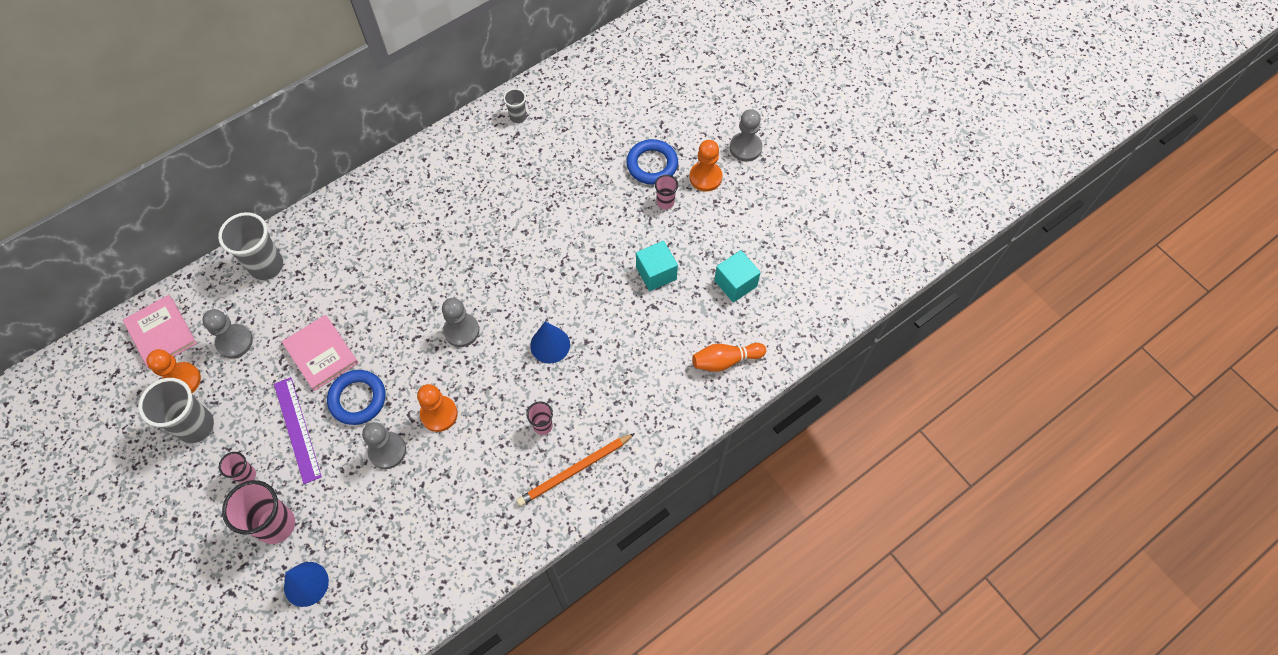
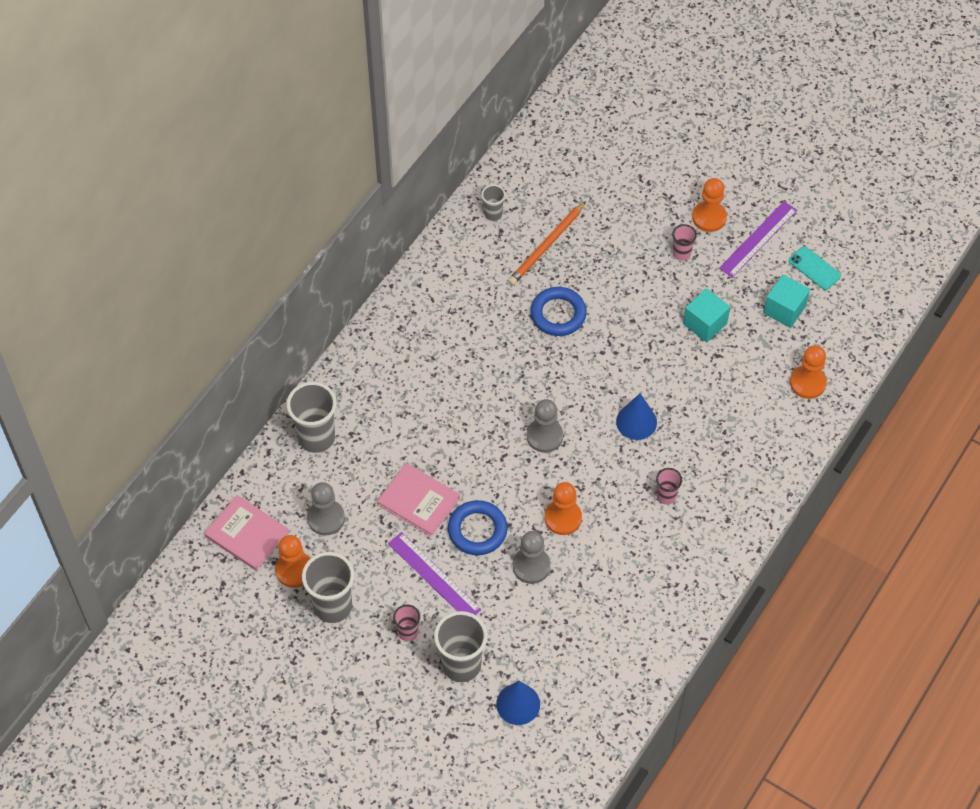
camera: 20 degrees left, 5 degrees down
(276, 525) = (461, 665): pink cup -> grey cup
(574, 471) = (715, 525): orange pencil -> orange pencil (546, 246)
(652, 164) = (651, 221): blue ring -> blue ring (558, 314)
(725, 360) = (807, 383): orange bowling pin -> orange pawn
(741, 210) = (758, 239): none -> purple ruler
(745, 148) = (734, 176): grey pawn -> none
(781, 253) = (814, 268): none -> turquoise phone

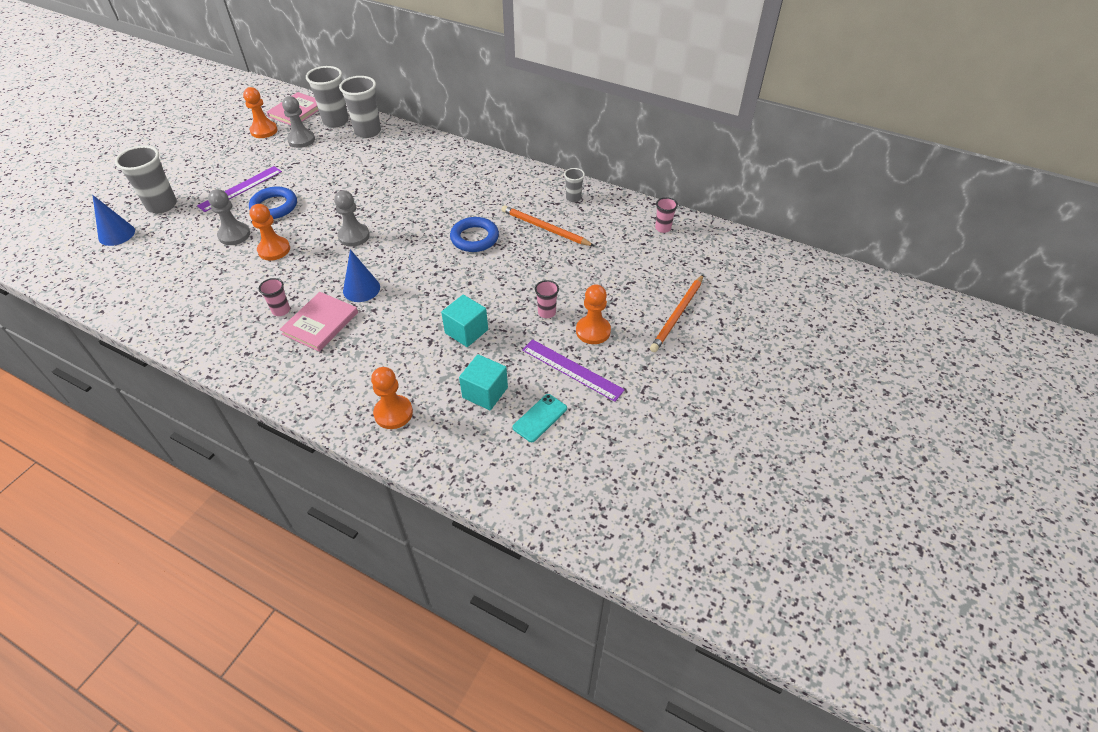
camera: 85 degrees right, 10 degrees down
(333, 606) = (231, 147): grey cup -> grey cup (335, 121)
(408, 632) = (198, 180): pink cup -> pink cup (663, 228)
(418, 501) = (306, 178): pink book -> pink book (320, 323)
(690, 146) = (677, 315): none -> orange pencil

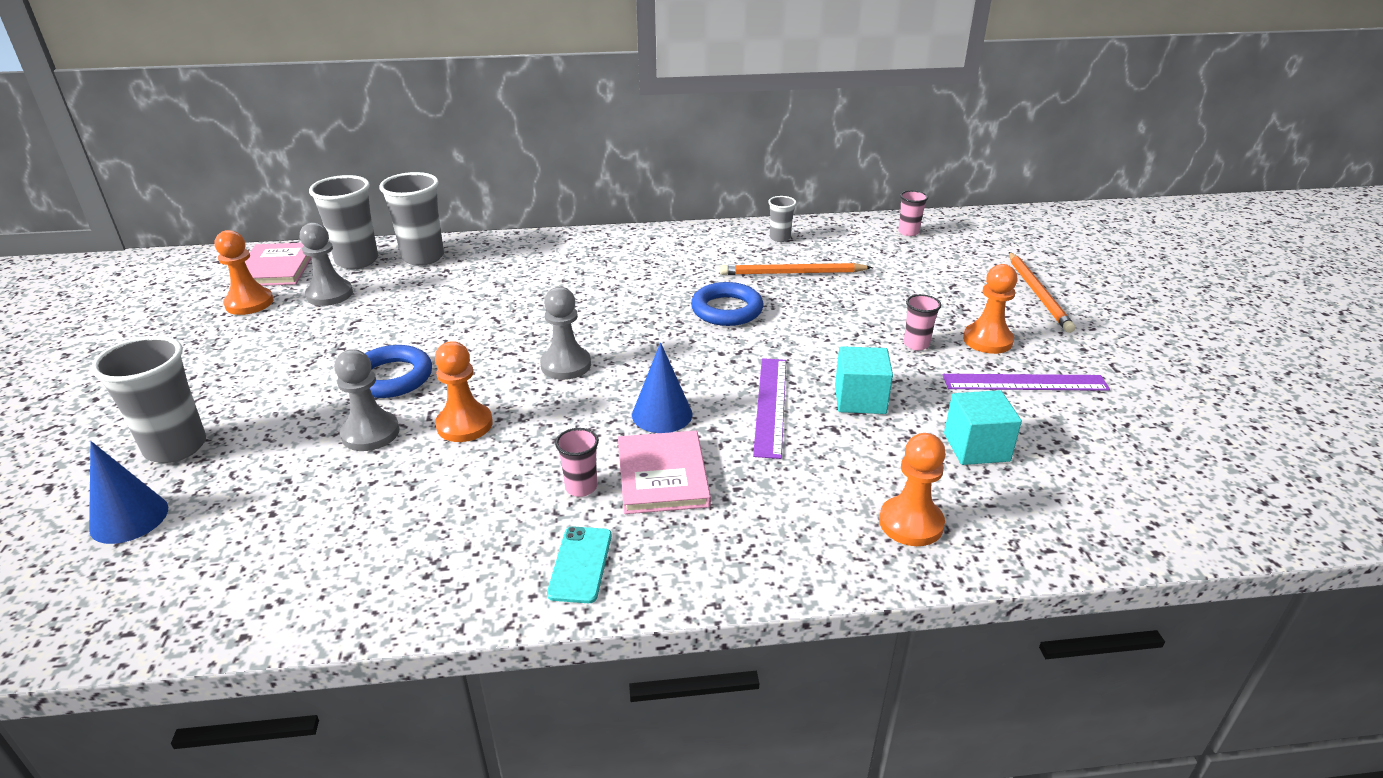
camera: 35 degrees left, 15 degrees down
(240, 188) = (302, 377): purple ruler -> purple ruler (770, 405)
(540, 418) = (1069, 441): turquoise phone -> turquoise phone (580, 564)

